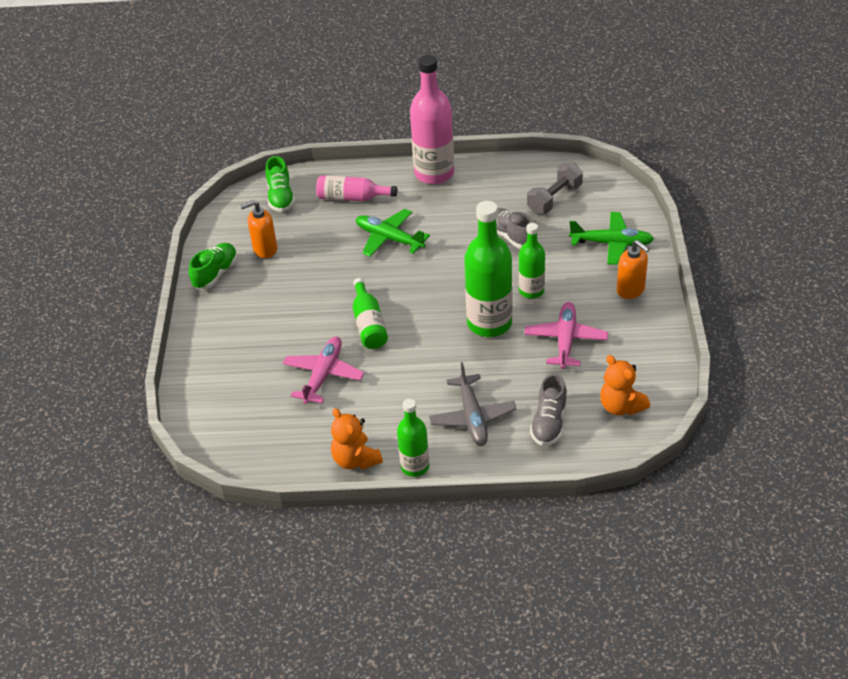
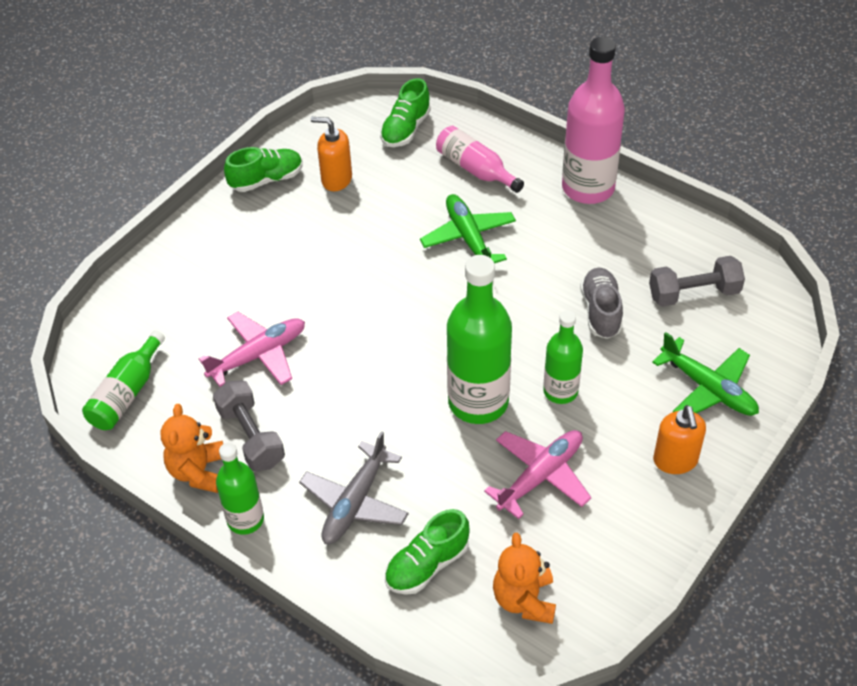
camera: 35 degrees right, 5 degrees up
(369, 324) = (355, 325): green bottle -> green bottle (127, 393)
(369, 421) = (251, 437): none -> grey dumbbell
(549, 423) = (427, 565): grey shoe -> green shoe

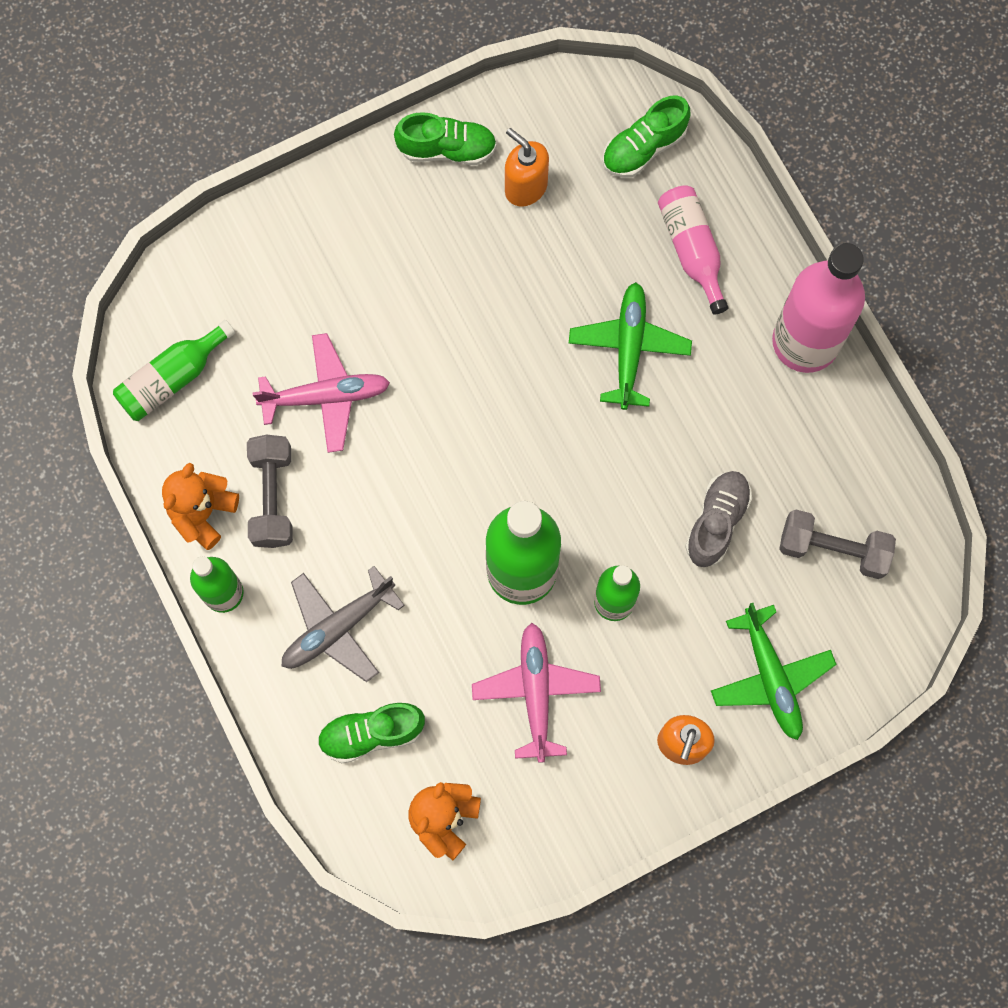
camera: 25 degrees right, 25 degrees up
(540, 476) = (536, 692): pink plane -> pink plane turned 75 degrees counterclockwise

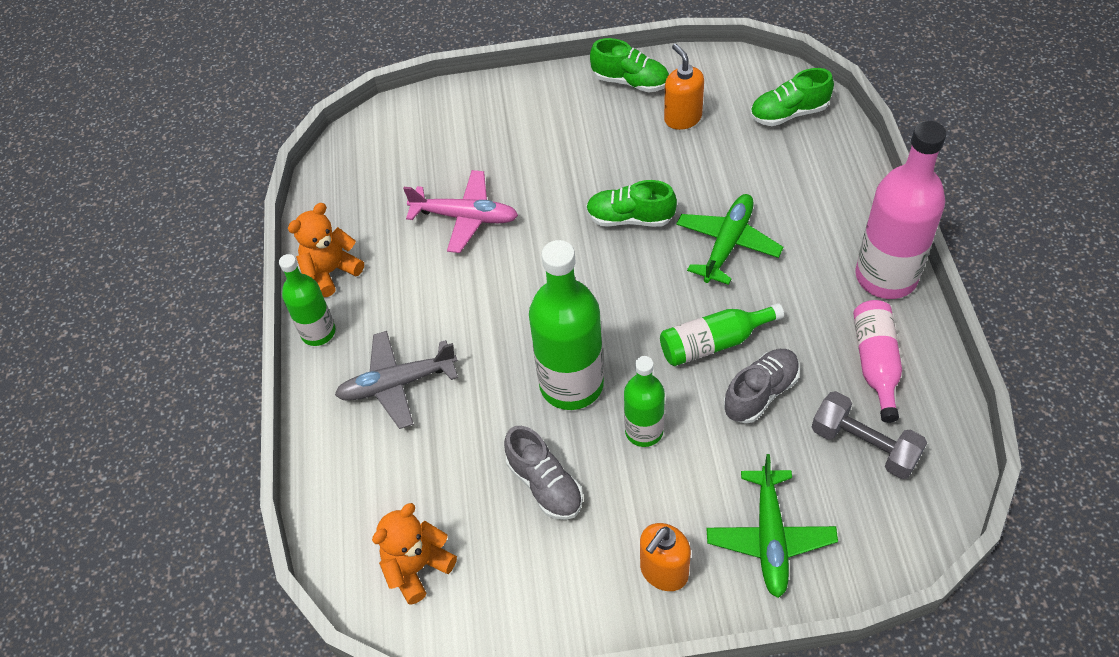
camera: 25 degrees right, 20 degrees down
(172, 379) = (354, 177): green bottle -> green bottle (714, 343)
(272, 497) = (390, 275): grey dumbbell -> none
(371, 734) = (386, 475): green shoe -> green shoe (630, 218)
(536, 692) = (545, 484): pink plane -> grey shoe
(692, 250) = (806, 188): pink bottle -> pink bottle (875, 363)

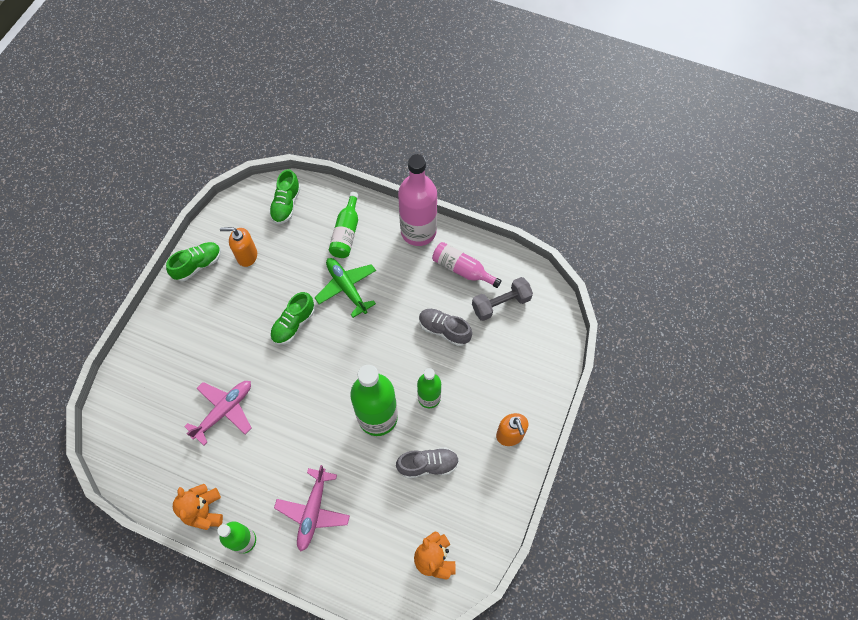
camera: 65 degrees left, 10 degrees up
(397, 384) = (313, 511): grey plane -> pink plane
(714, 343) = (401, 333): green bottle -> green bottle (346, 233)
(760, 393) = (444, 330): grey shoe -> grey shoe turned 45 degrees counterclockwise
(770, 538) = (521, 376): green plane -> none

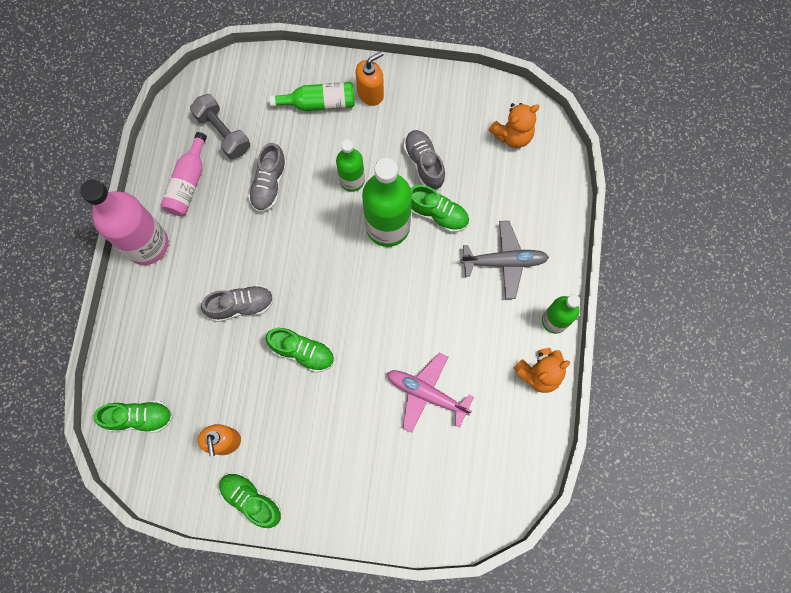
camera: 105 degrees left, 10 degrees up
(313, 511) = (504, 261): pink plane -> grey plane
(346, 233) = (166, 329): green bottle -> green bottle (319, 103)
(346, 288) = (241, 306): green plane -> grey shoe
(376, 464) = (437, 214): none -> green shoe

